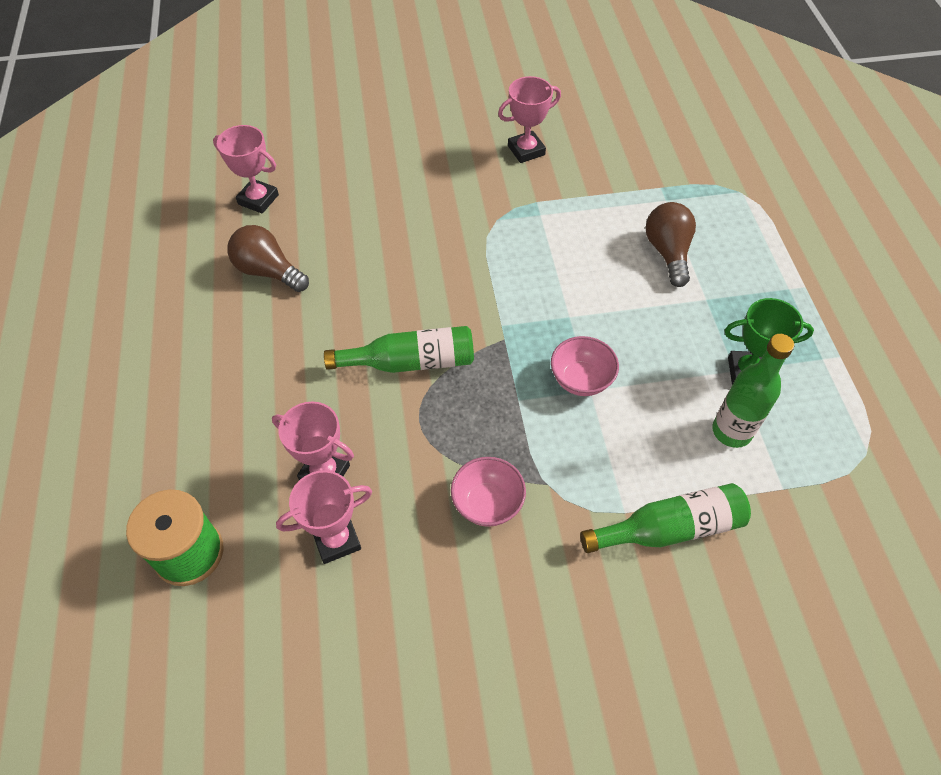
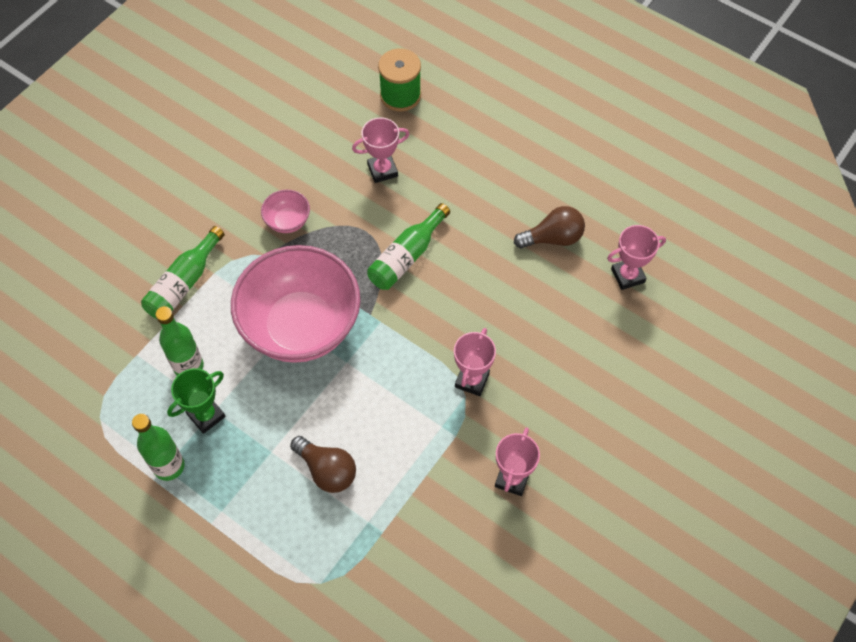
camera: 135 degrees right, 5 degrees up
(336, 539) = (342, 150): pink trophy -> pink trophy (472, 380)
(581, 380) = (301, 326): pink bowl -> pink bowl, size x2.44
(816, 356) = (169, 466): none -> green bottle

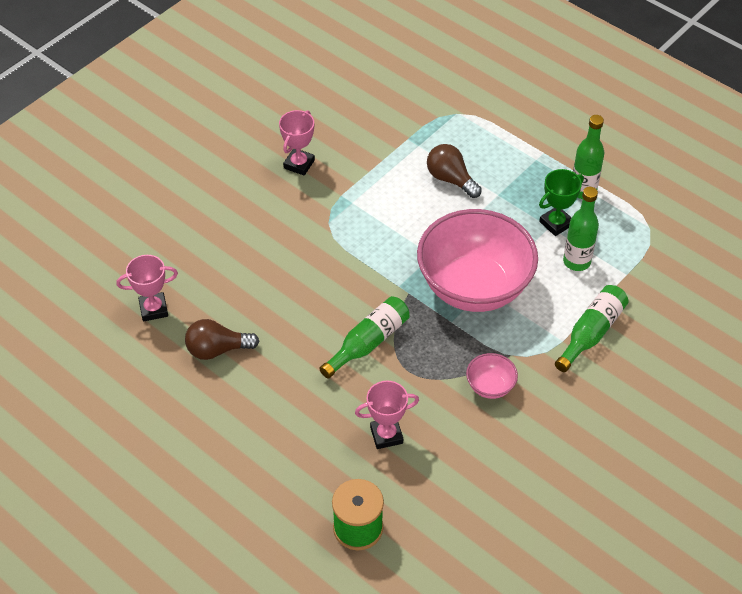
camera: 175 degrees left, 10 degrees down
(472, 380) = (320, 234): pink trophy -> none

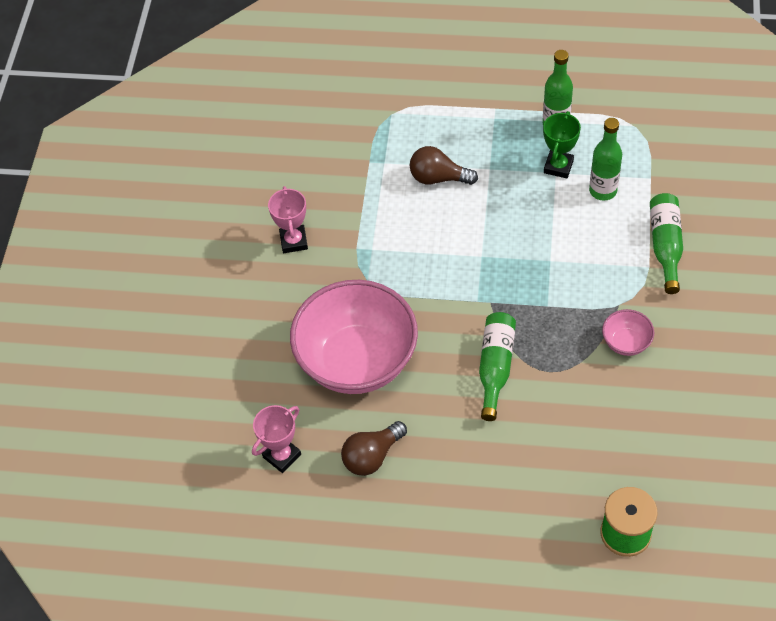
camera: 30 degrees left, 5 degrees up
(386, 435) = (579, 439): pink trophy -> none
(474, 287) = (540, 263): pink bowl -> pink bowl (357, 361)

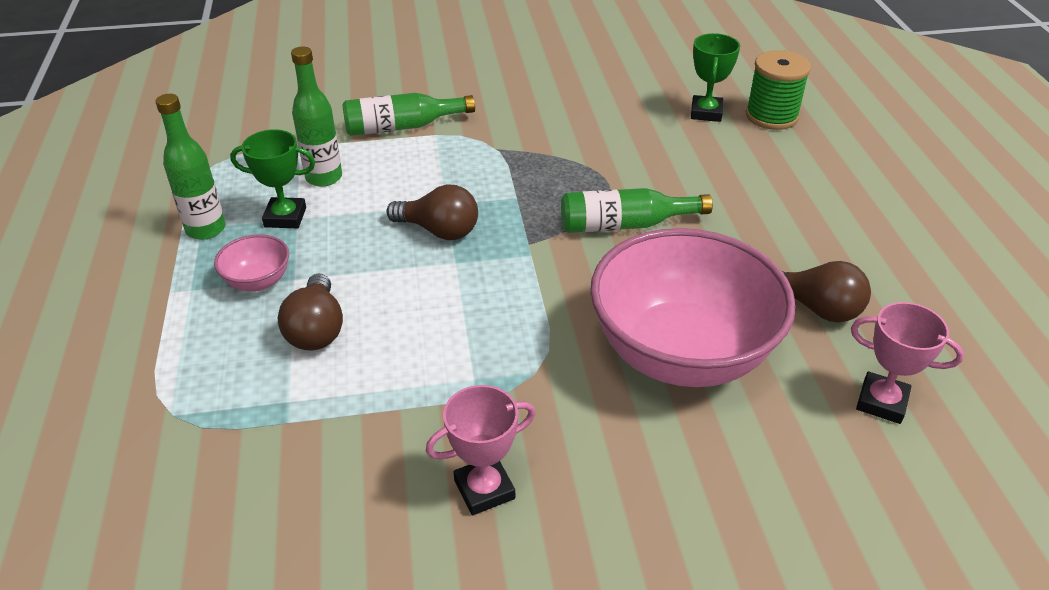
camera: 110 degrees left, 15 degrees down
(519, 252) = (439, 231): none -> brown light bulb
(626, 342) = (545, 138): pink bowl -> pink bowl (258, 281)
(642, 480) = (706, 113): none -> green trophy

